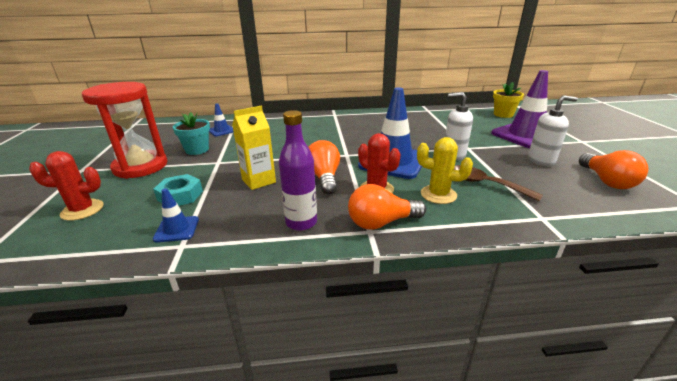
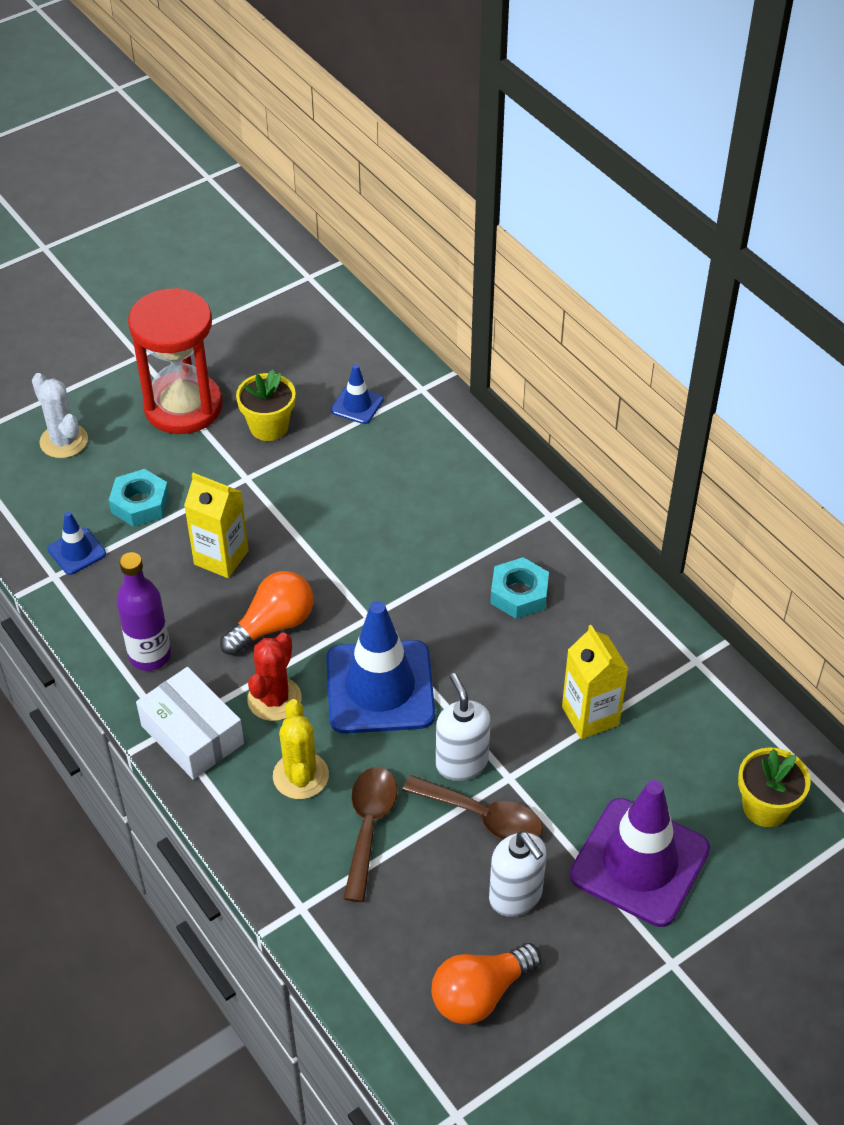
camera: 60 degrees right, 20 degrees up
(82, 210) = (64, 441): red cactus -> white cactus
(197, 150) = (269, 427): turquoise flower pot -> yellow flower pot
(367, 126) = (519, 594): none -> turquoise nut
(381, 223) = (192, 734): orange light bulb -> white box
(442, 128) = (590, 716): none -> yellow carton
(489, 157) = (482, 817): none -> brown spoon

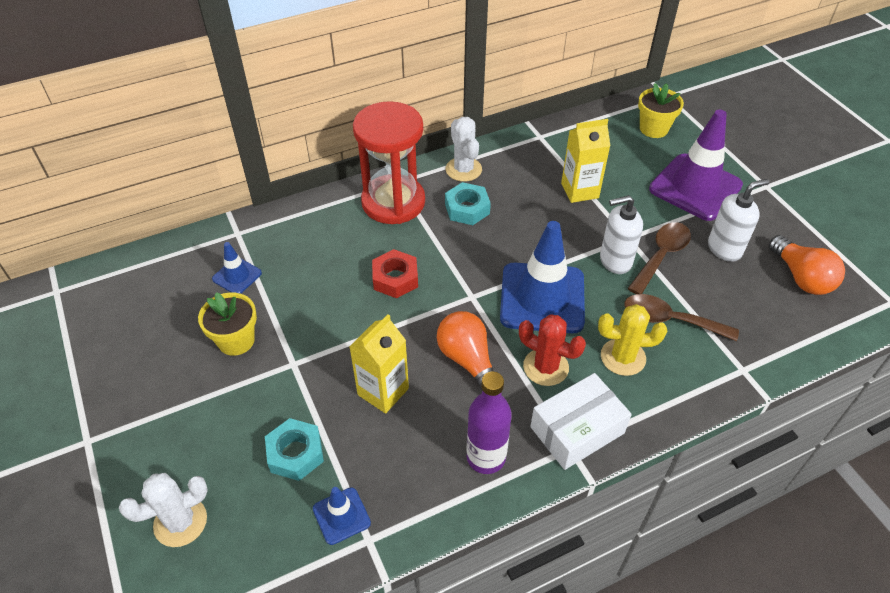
camera: 80 degrees left, 0 degrees up
(183, 406) = (179, 406): red hourglass -> red hourglass (393, 202)
(382, 541) = (395, 278): none -> red nut
(595, 580) = (463, 169): none -> white cactus

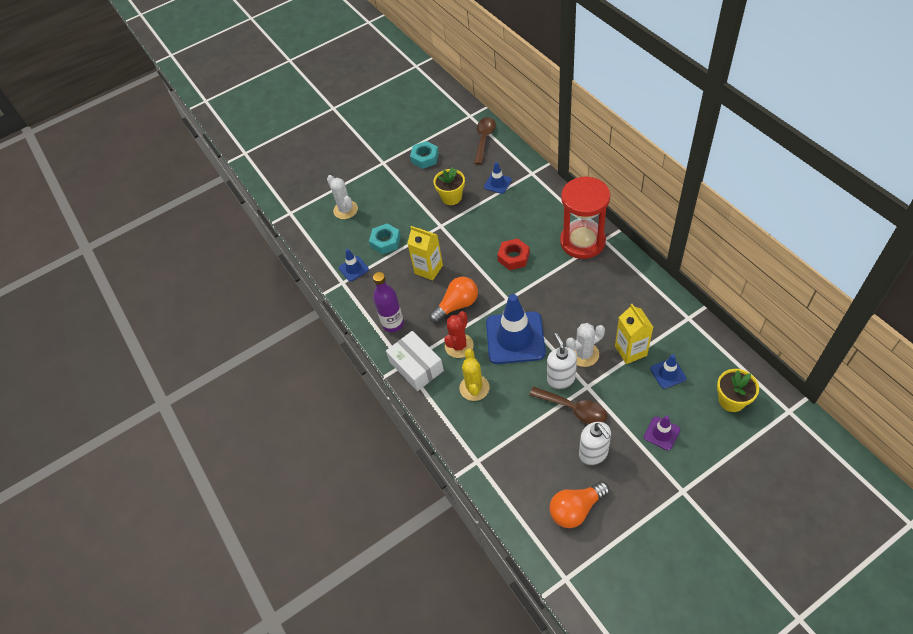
camera: 90 degrees right, 5 degrees up
(463, 169) = (630, 275): white cactus -> white cactus (584, 354)
(467, 209) = (588, 283): turquoise nut -> turquoise nut (425, 158)
(615, 167) = (668, 373): none -> blue traffic cone
(670, 320) = (512, 415): brown spoon -> brown spoon (484, 139)
(695, 187) = (661, 433): purple traffic cone -> purple traffic cone, size x0.47

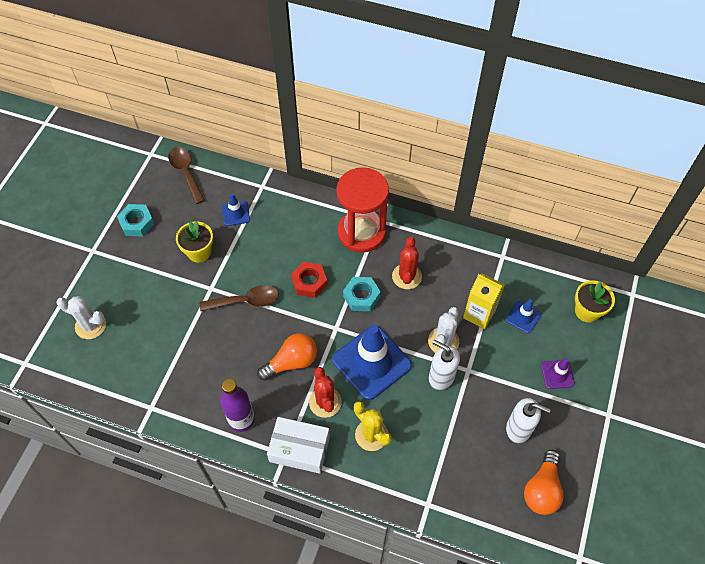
camera: 45 degrees left, 5 degrees up
(353, 269) = (152, 385): blue traffic cone -> none
(385, 242) = (164, 337): turquoise nut -> turquoise nut (361, 296)
(428, 269) = (234, 341): yellow carton -> none
(457, 305) = (292, 362): orange light bulb -> orange light bulb turned 45 degrees clockwise
(573, 409) = (472, 398): brown spoon -> brown spoon (245, 301)
(593, 291) = (406, 276): none -> red cactus

